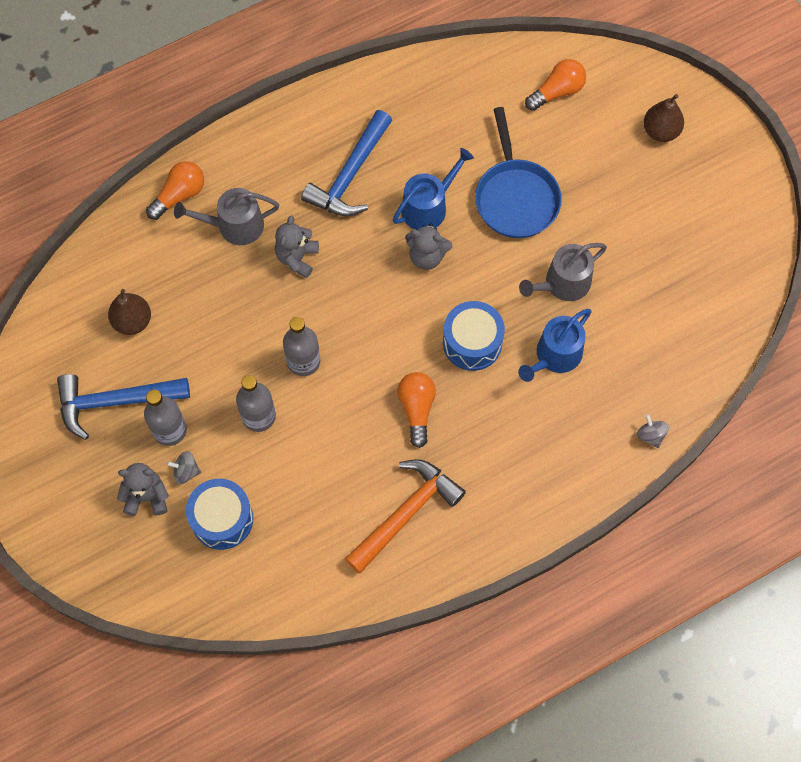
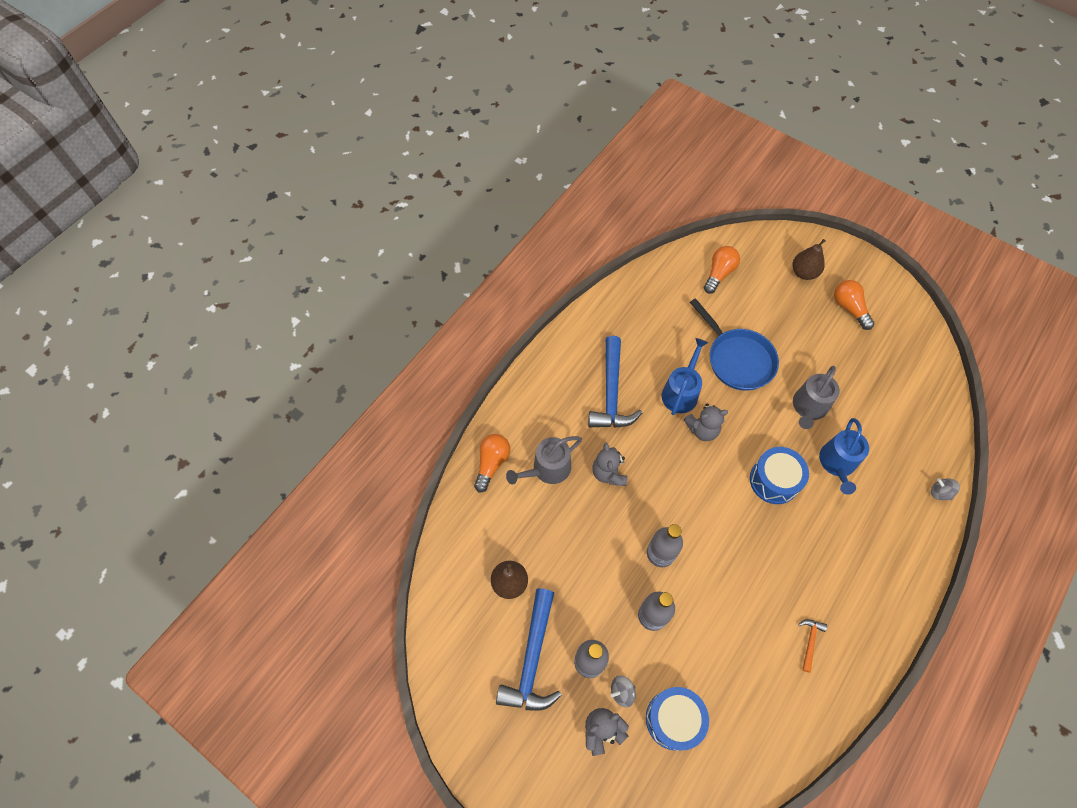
camera: 25 degrees left, 5 degrees down
(115, 402) = (532, 659): blue hammer -> blue hammer turned 45 degrees counterclockwise
(405, 513) = (810, 642): orange hammer -> orange hammer, size x0.44
(417, 409) = (766, 552): orange light bulb -> orange light bulb (849, 308)

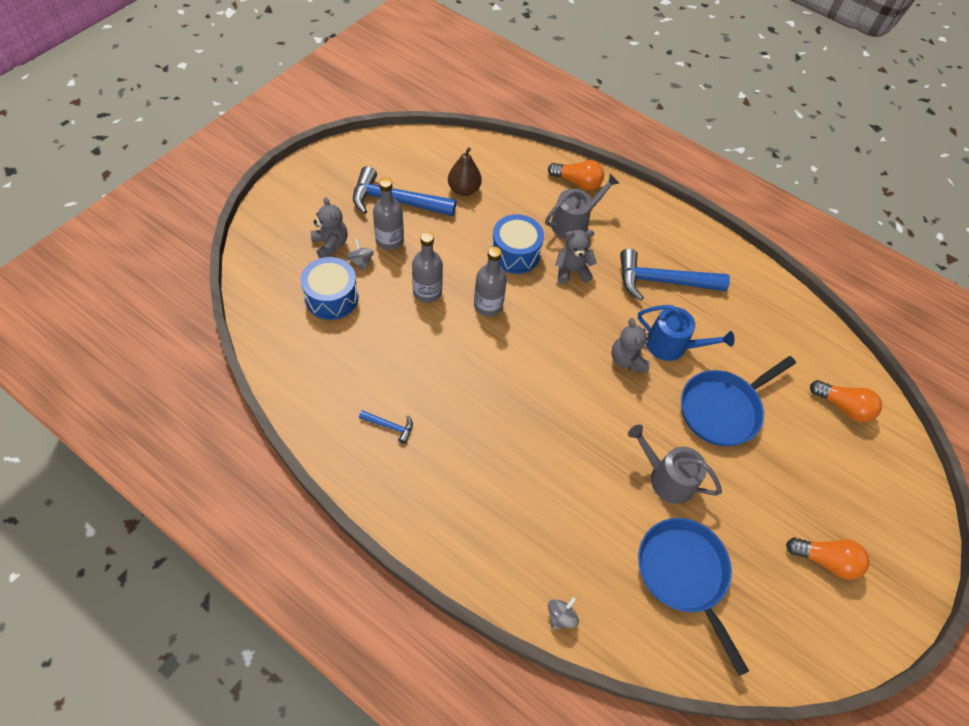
camera: 85 degrees right, 5 degrees down
(547, 469) = (573, 223): grey watering can -> grey watering can turned 90 degrees clockwise
(774, 480) = (569, 423): blue drum -> blue drum (515, 253)
(804, 273) = (870, 510): brown pear -> none
(810, 642) = (389, 426): orange hammer -> blue hammer
(837, 464) = (594, 496): blue watering can -> none
(849, 308) = (825, 560): orange light bulb -> orange light bulb turned 45 degrees clockwise
(884, 403) = (684, 575): none -> blue pan

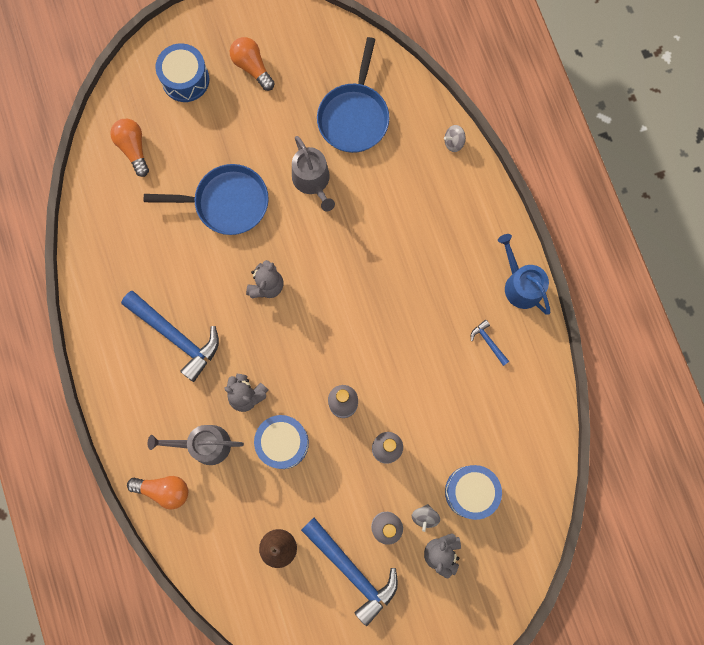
camera: 140 degrees left, 20 degrees up
(577, 182) = (164, 490): orange light bulb -> orange light bulb turned 135 degrees clockwise
(671, 345) = (220, 275): blue watering can -> blue watering can (520, 285)
(868, 502) = (185, 79): none -> blue drum

